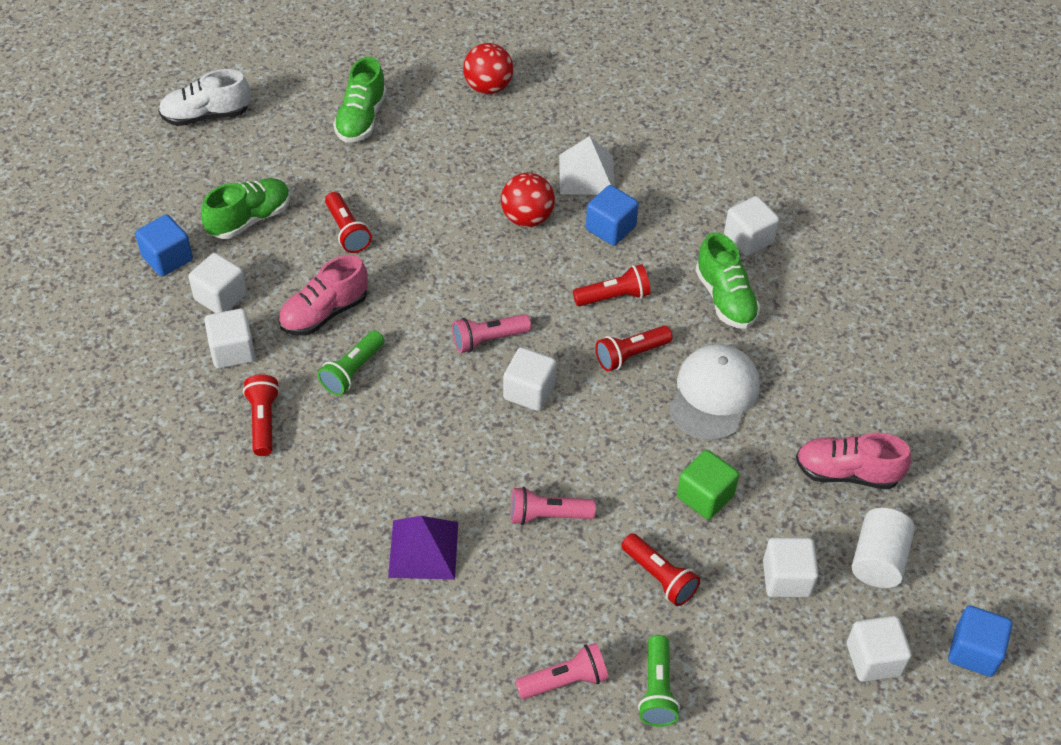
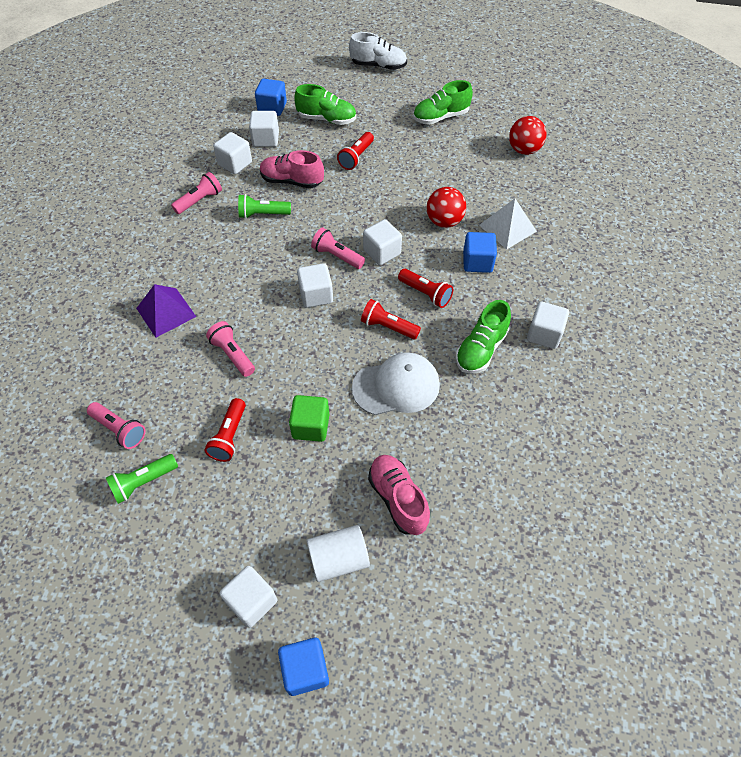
camera: 55 degrees right, 5 degrees up
(206, 115) = (378, 66): white shoe -> white shoe turned 150 degrees clockwise
(263, 421) = (199, 201): red flashlight -> pink flashlight
(786, 578) = (280, 509): white cube -> white cube (382, 252)

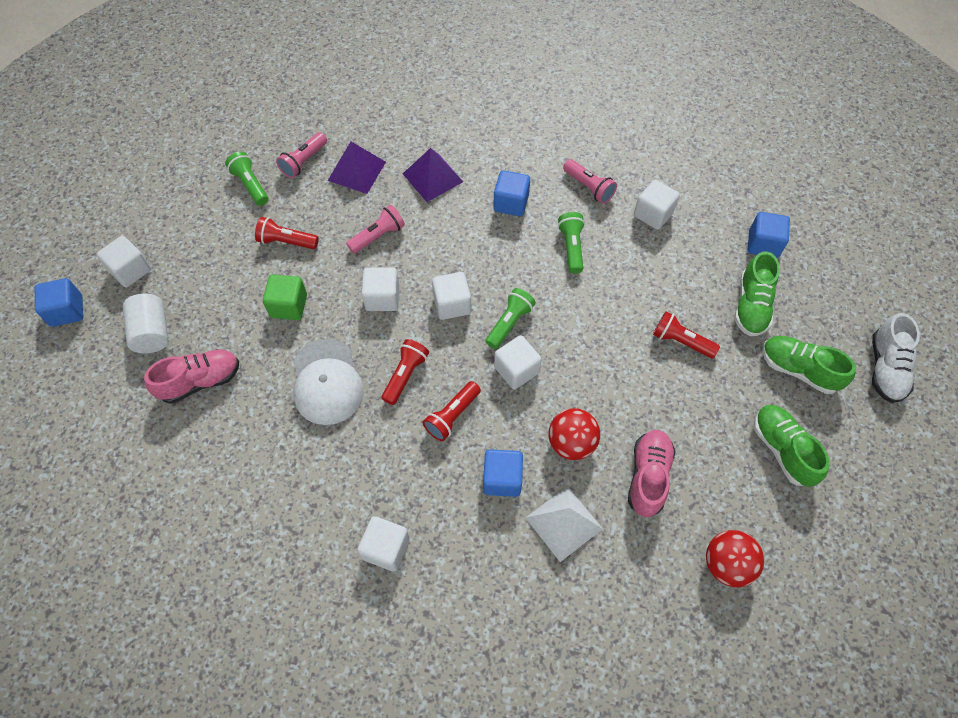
camera: 90 degrees right, 5 degrees up
(144, 378) = (356, 171): none -> purple pyramid
(208, 253) = (511, 203): none -> blue cube
(266, 139) = (701, 241): white cube -> white cube (382, 298)
(292, 181) = (629, 273): pink shoe -> pink shoe (648, 476)
(337, 256) = (509, 323): pink flashlight -> green flashlight
(481, 349) = (368, 472): green shoe -> green shoe (798, 370)

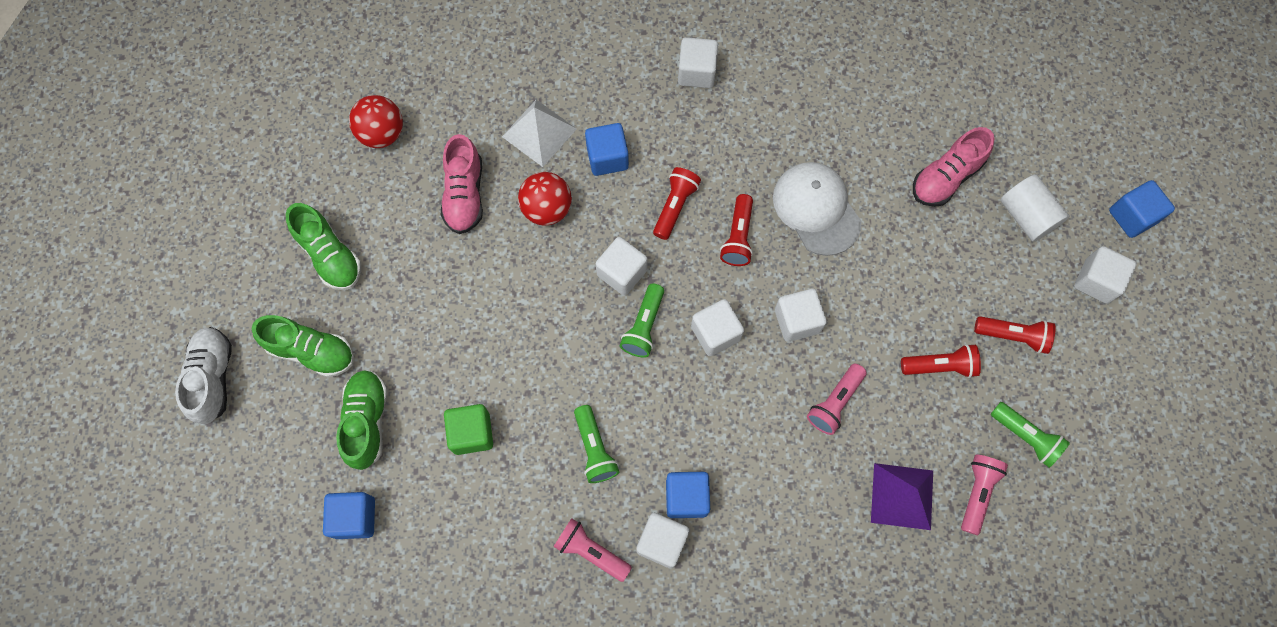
camera: 165 degrees right, 10 degrees up
(289, 306) = (897, 284): green cube -> green cube (472, 433)
(432, 177) = (800, 512): purple pyramid -> none
(653, 214) = (500, 529): white cube -> white cube (662, 542)
(681, 341) = (446, 353): red flashlight -> red flashlight (1012, 336)

